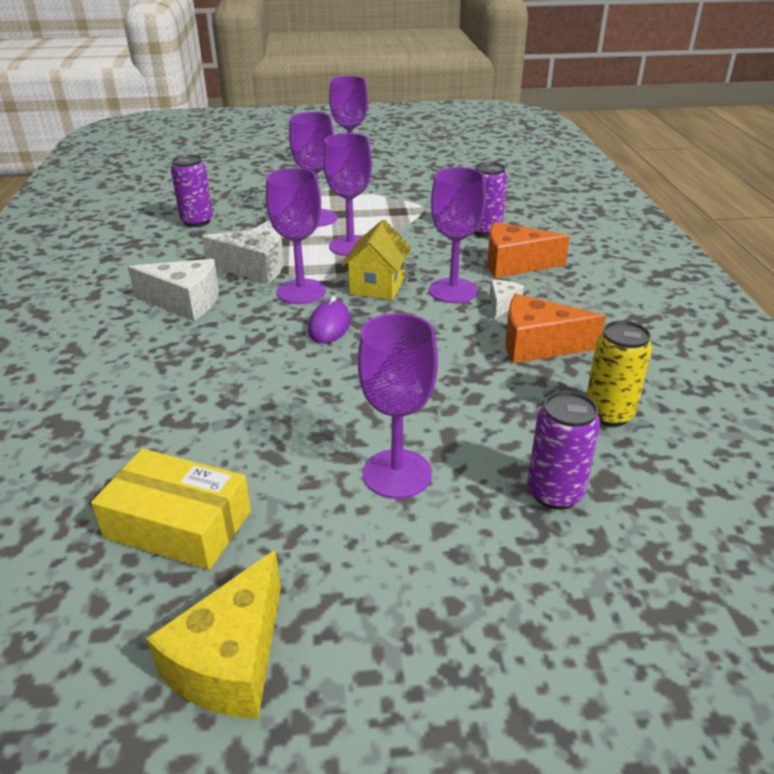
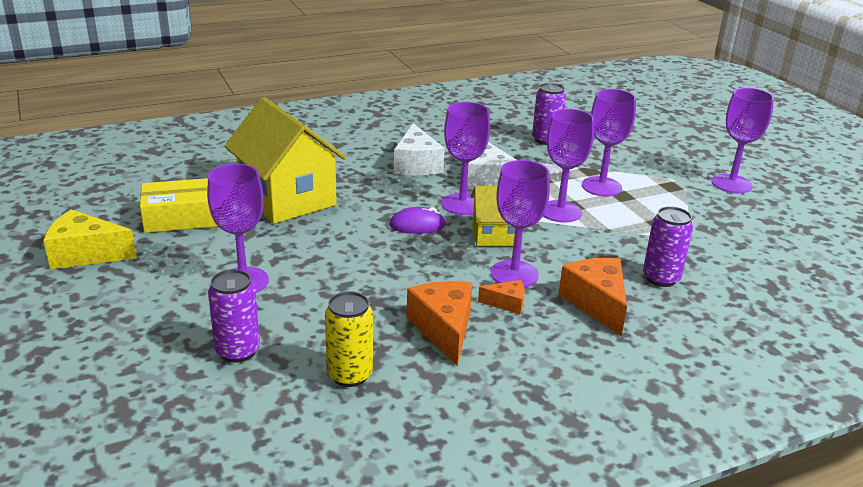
camera: 70 degrees right, 5 degrees down
(178, 524) = (182, 217): yellow box -> yellow box turned 75 degrees clockwise
(197, 411) = (287, 199): none -> yellow house
(502, 304) = (507, 303): white cheese -> orange cheese

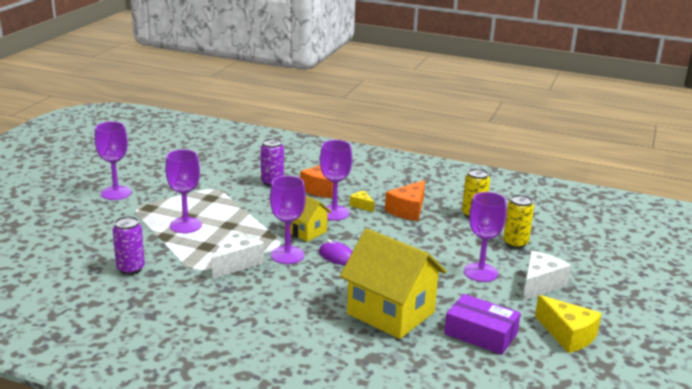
camera: 135 degrees left, 5 degrees down
(182, 217) = (480, 334): yellow box -> purple box
(238, 351) = (515, 243): purple can -> yellow can
(287, 199) = (391, 313): yellow house -> yellow house turned 60 degrees counterclockwise
(416, 164) = (259, 296): white cheese -> white cheese (540, 284)
(507, 303) = (361, 205): orange cheese -> yellow cheese
(560, 211) = (243, 225): purple goblet -> none

